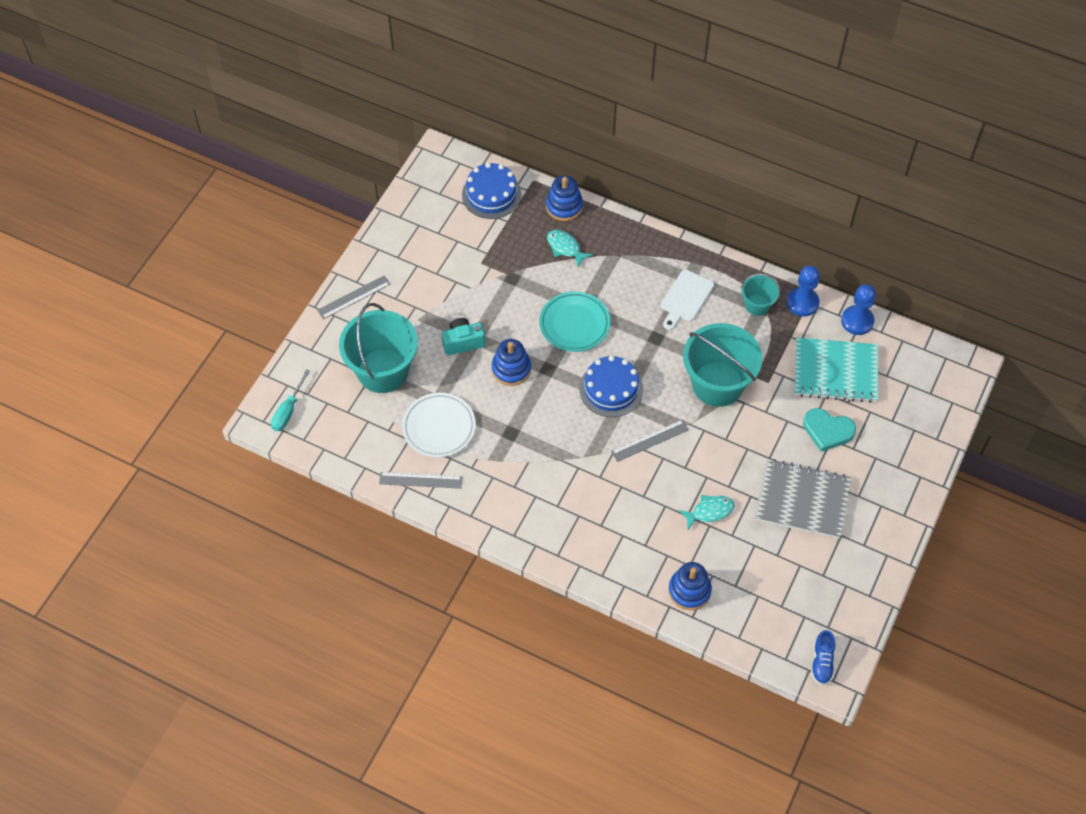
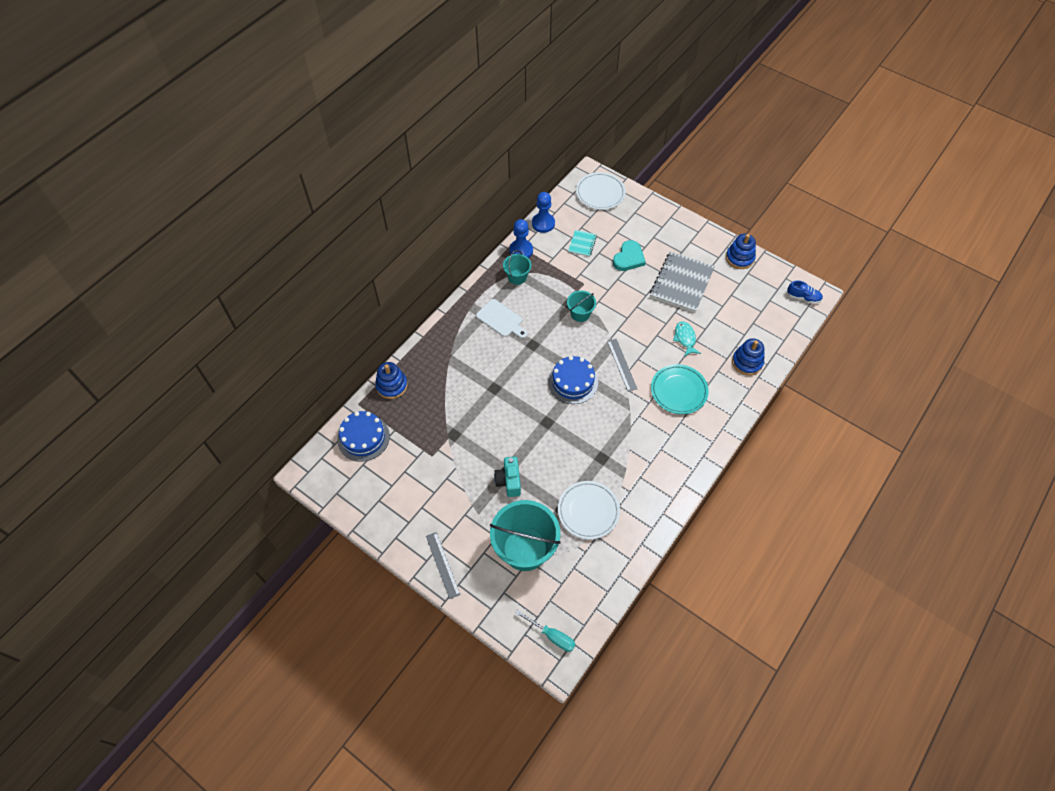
camera: 80 degrees left, 0 degrees up
(420, 480) = (636, 532): grey ruler -> none
(511, 369) = (542, 448): blue stacking toy -> blue stacking toy (739, 258)
(565, 248) = (433, 391): turquoise fish -> none
(574, 324) = (508, 397): turquoise plate -> turquoise plate (678, 391)
(717, 384) = (580, 314): turquoise bucket -> turquoise bucket, size x0.50
(835, 372) = (582, 244): turquoise notebook -> turquoise notebook, size x0.49
(935, 382) = (600, 193): none -> white plate

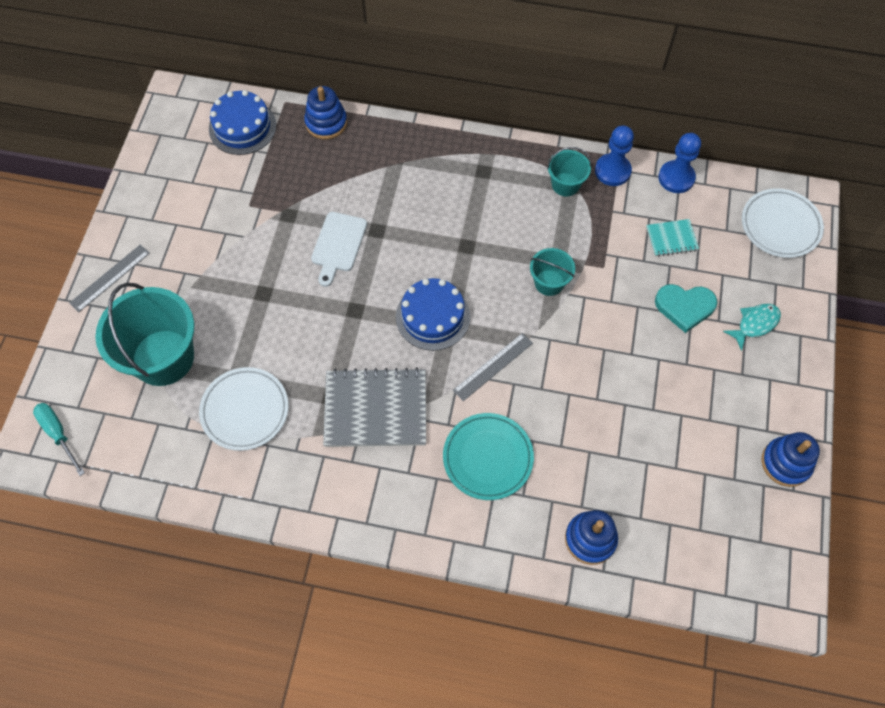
camera: 65 degrees right, 5 degrees up
(501, 319) = (486, 194): white cutting board -> white cutting board (338, 245)
(509, 481) = (250, 301): turquoise camera -> none
(552, 636) = (58, 434): turquoise screwdriver -> turquoise screwdriver turned 135 degrees clockwise
(681, 283) = (683, 395): grey notebook -> grey notebook (375, 409)
(685, 338) = (584, 435): turquoise fish -> turquoise fish (755, 324)
(803, 297) = (768, 588): blue shoe -> none

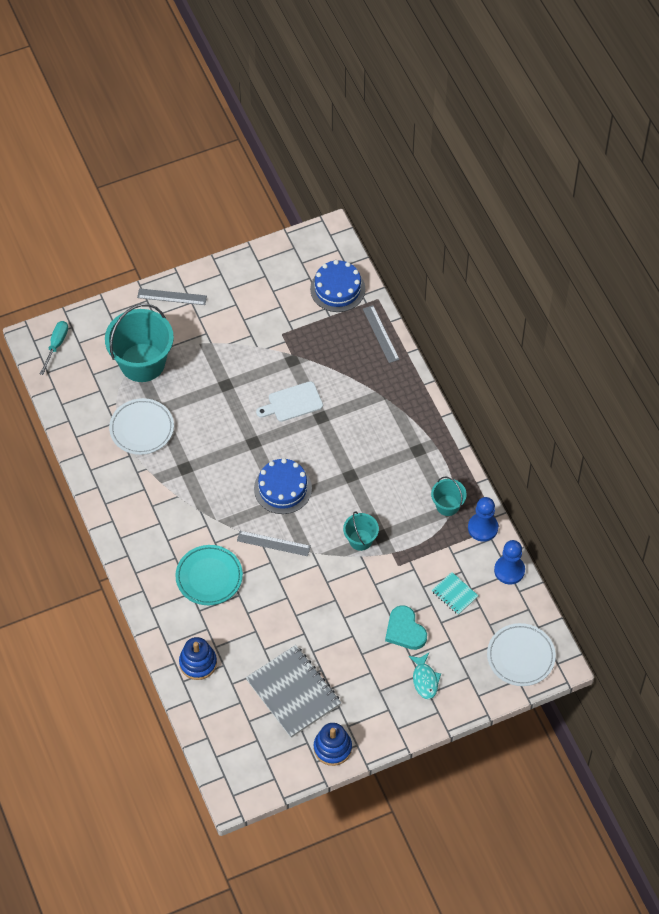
camera: 55 degrees right, 5 degrees down
(326, 123) = (381, 334): blue stacking toy -> grey ruler
(375, 409) = (195, 497): grey notebook -> grey notebook (293, 692)
(755, 324) = (425, 680): turquoise fish -> turquoise fish turned 60 degrees clockwise

